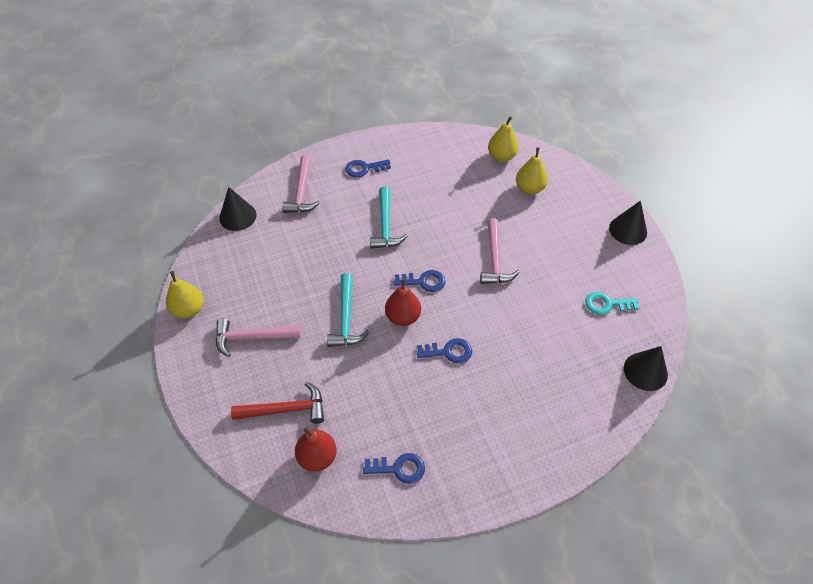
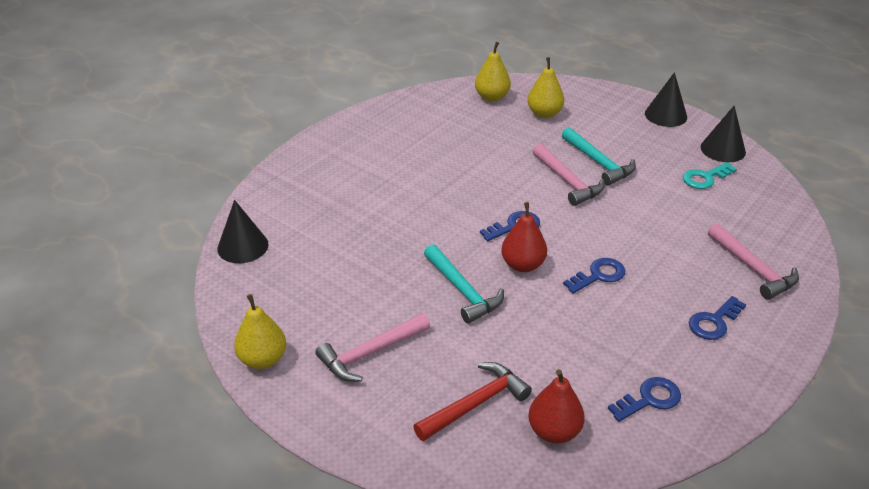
camera: 30 degrees left, 15 degrees down
(302, 192) = (302, 197): pink hammer -> pink hammer (753, 268)
(364, 168) = (355, 153): blue key -> blue key (714, 322)
(385, 225) = (427, 193): turquoise hammer -> turquoise hammer (598, 163)
(645, 371) = (789, 216): black cone -> black cone (723, 149)

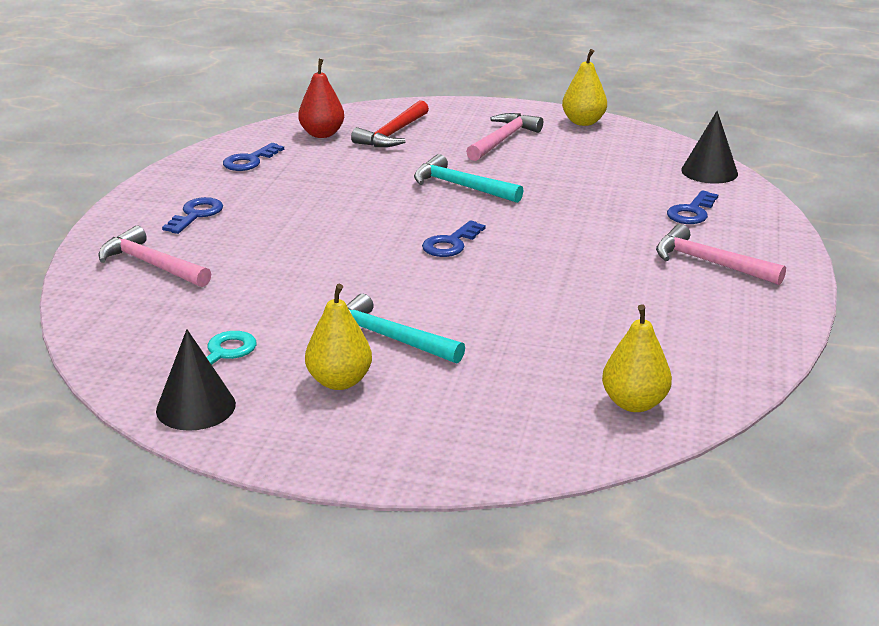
camera: 155 degrees right, 10 degrees down
(523, 265) = (416, 215): red pear -> none
(544, 113) = (522, 396): yellow pear -> yellow pear (339, 381)
(567, 181) = (418, 304): pink hammer -> pink hammer (710, 263)
(598, 275) = (330, 224): blue key -> blue key (692, 212)
(666, 115) = (309, 449): black cone -> none

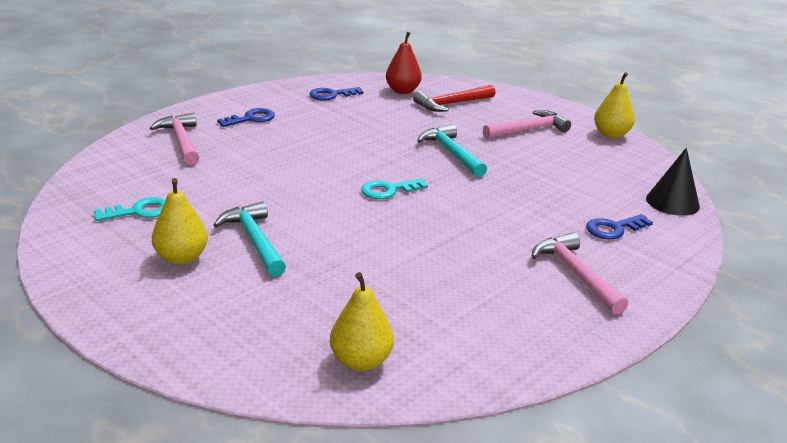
camera: 30 degrees right, 0 degrees up
(196, 407) = (76, 240): black cone -> none
(451, 244) = (388, 190): blue key -> turquoise key

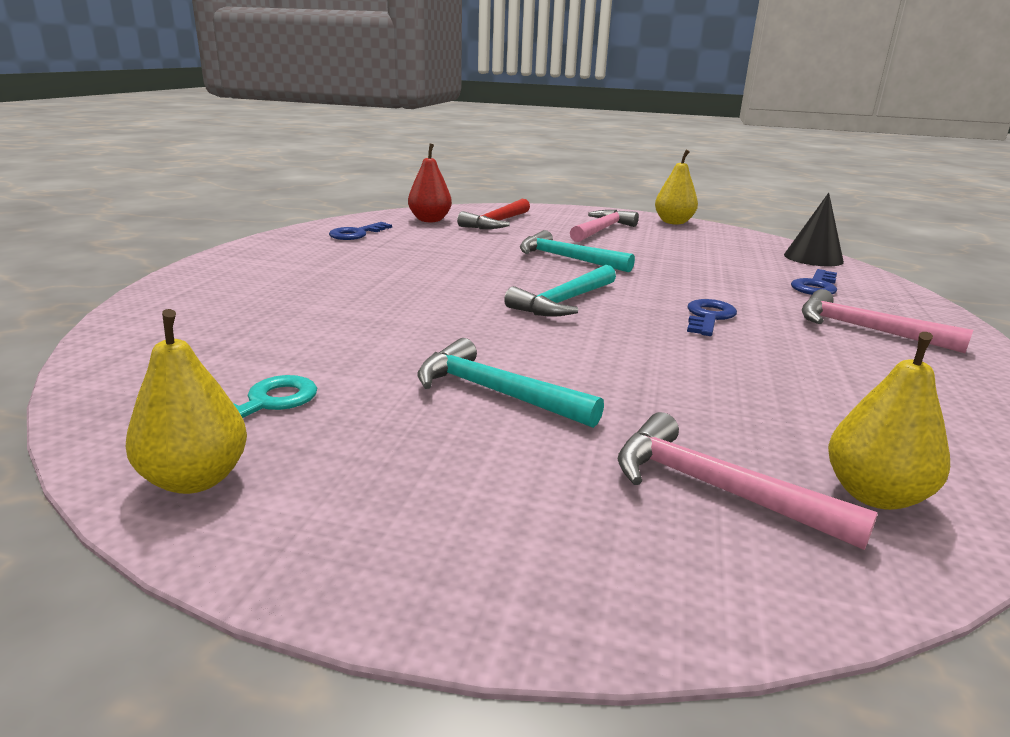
camera: 30 degrees left, 5 degrees down
(181, 141) = (219, 307): pink hammer -> pink hammer (717, 489)
(181, 258) = (425, 446): yellow pear -> yellow pear (195, 479)
(251, 119) = (288, 269): blue key -> blue key (708, 317)
(388, 190) = (564, 302): turquoise key -> turquoise hammer

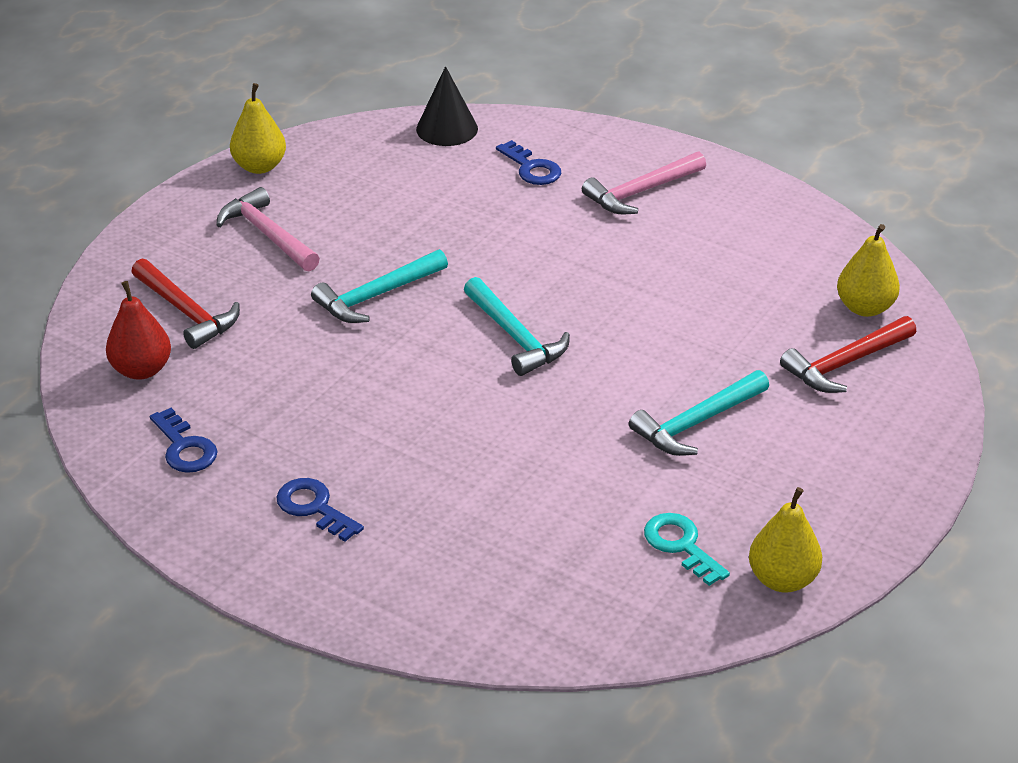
camera: 70 degrees left, 15 degrees up
(708, 317) = (585, 263): blue key -> blue key (314, 507)
(717, 489) = (845, 363): pink hammer -> red hammer

